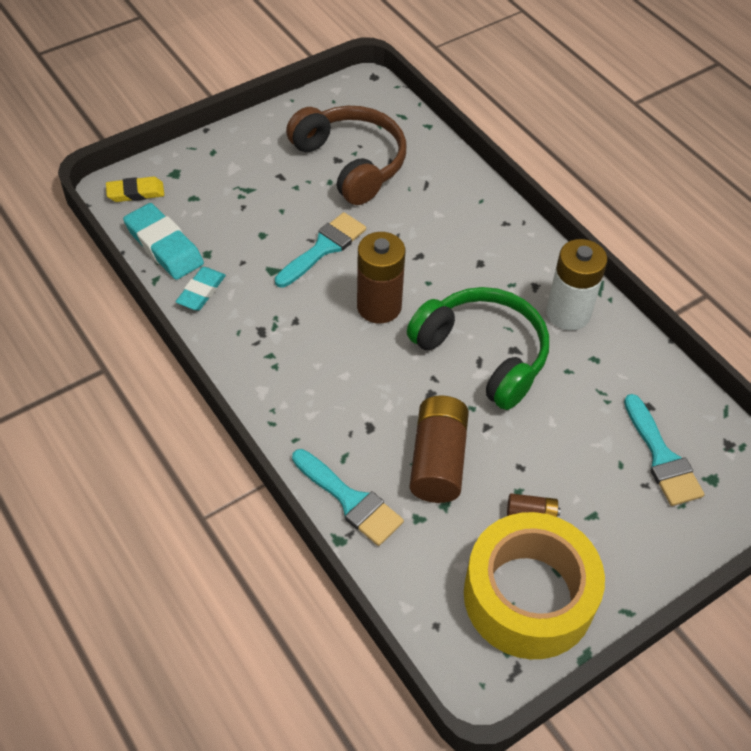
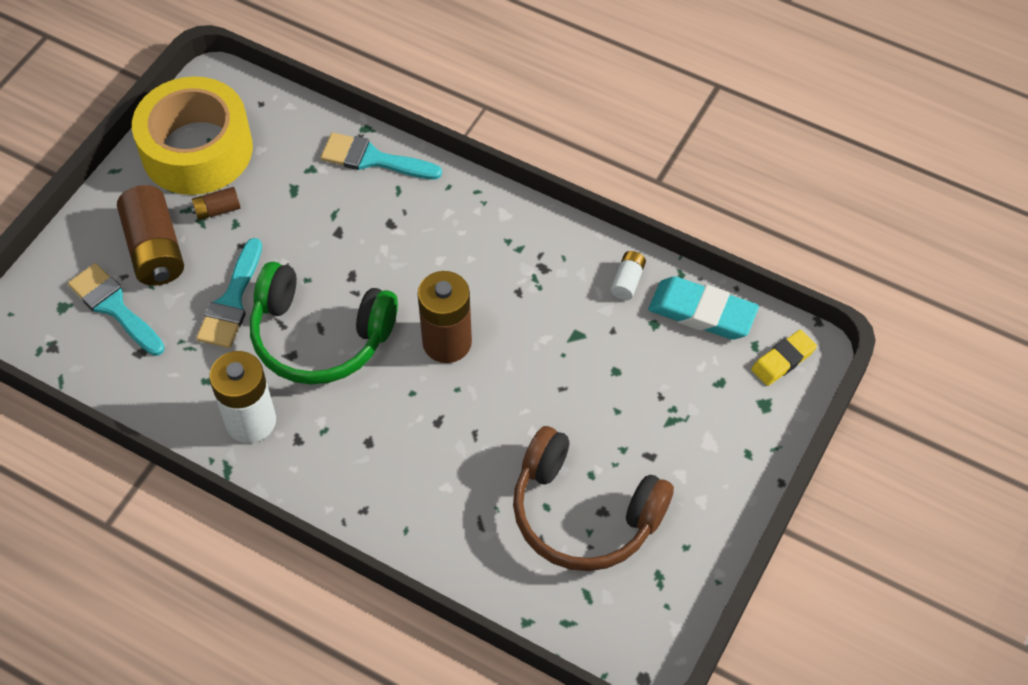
camera: 155 degrees right, 5 degrees up
(201, 291) = (627, 281): turquoise eraser -> white battery
(324, 248) = (542, 384): turquoise brush -> turquoise brush (231, 301)
(438, 460) = (316, 220): brown battery -> brown battery (155, 249)

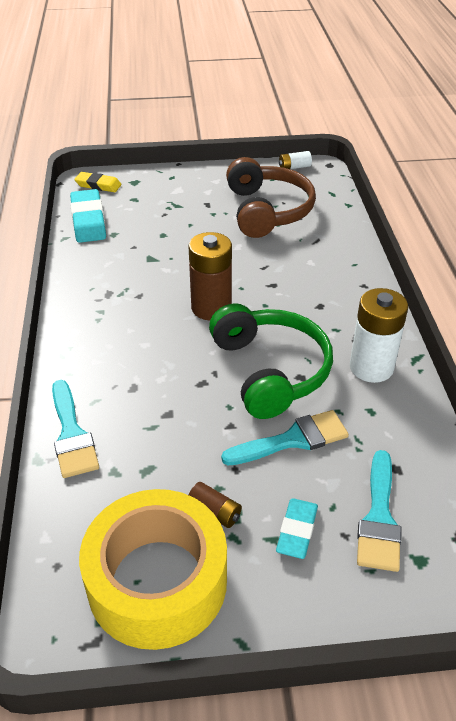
camera: 125 degrees left, 15 degrees down
(155, 249) = (297, 531): brown battery -> turquoise eraser
(627, 281) = (88, 255): white battery -> white battery (294, 167)

